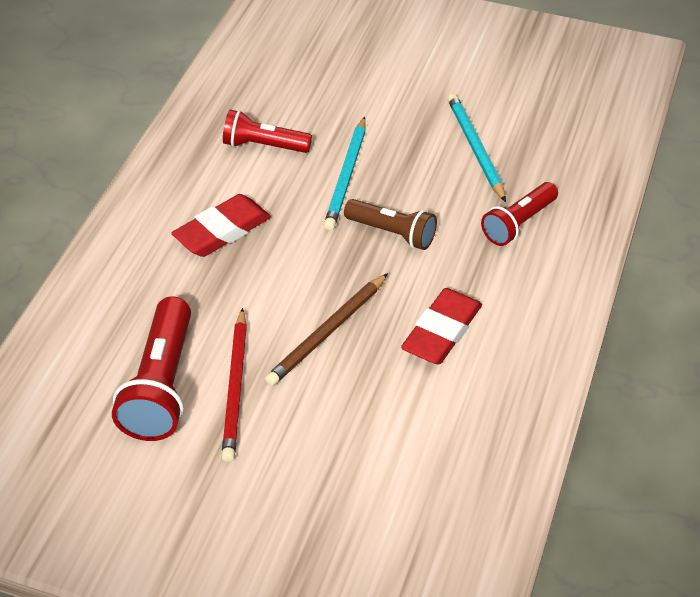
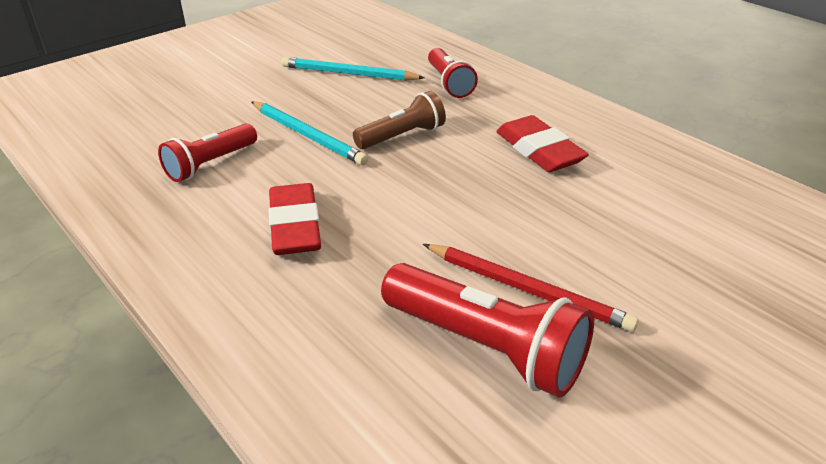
camera: 60 degrees left, 10 degrees down
(327, 333) = (494, 207): brown pencil -> none

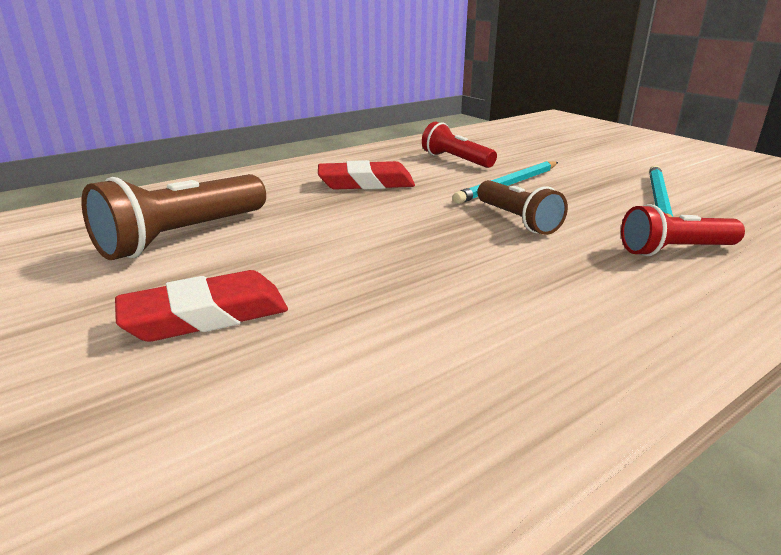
camera: 95 degrees right, 10 degrees down
(486, 347) = (182, 237): red flashlight -> brown flashlight
(527, 289) = (235, 258): red pencil -> none
(539, 150) = (499, 294): red eraser -> red eraser (206, 316)

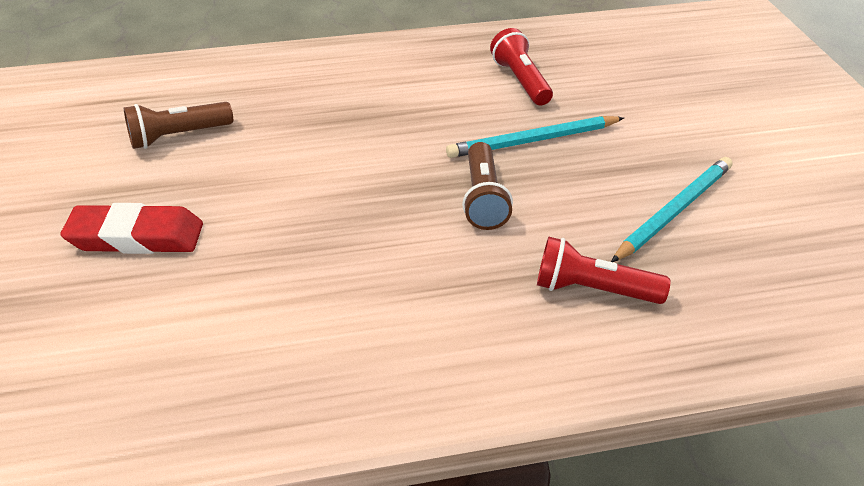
camera: 25 degrees right, 15 degrees up
(182, 237) = (178, 136): brown flashlight -> brown flashlight, size x0.64
(366, 183) = (390, 99): red eraser -> none

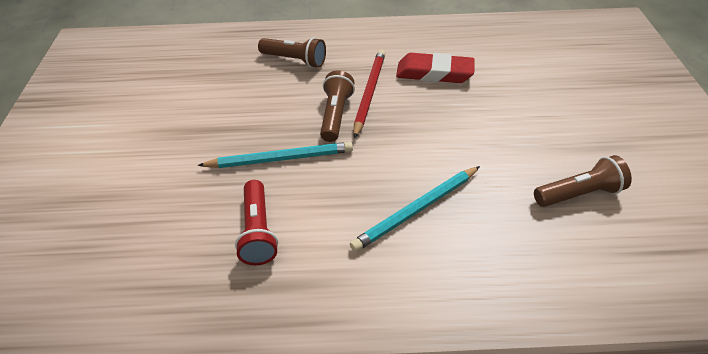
camera: 170 degrees left, 5 degrees up
(136, 237) = (565, 110): red eraser -> red eraser (434, 73)
(442, 237) = (369, 93): none -> red pencil
(592, 289) = (295, 60): red flashlight -> brown flashlight
(674, 211) = (218, 96): turquoise pencil -> turquoise pencil (416, 210)

